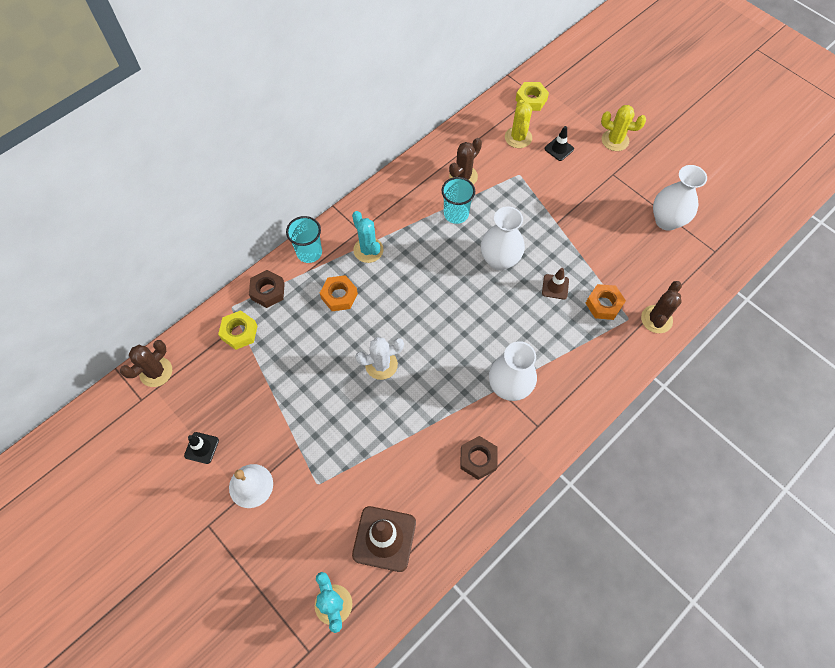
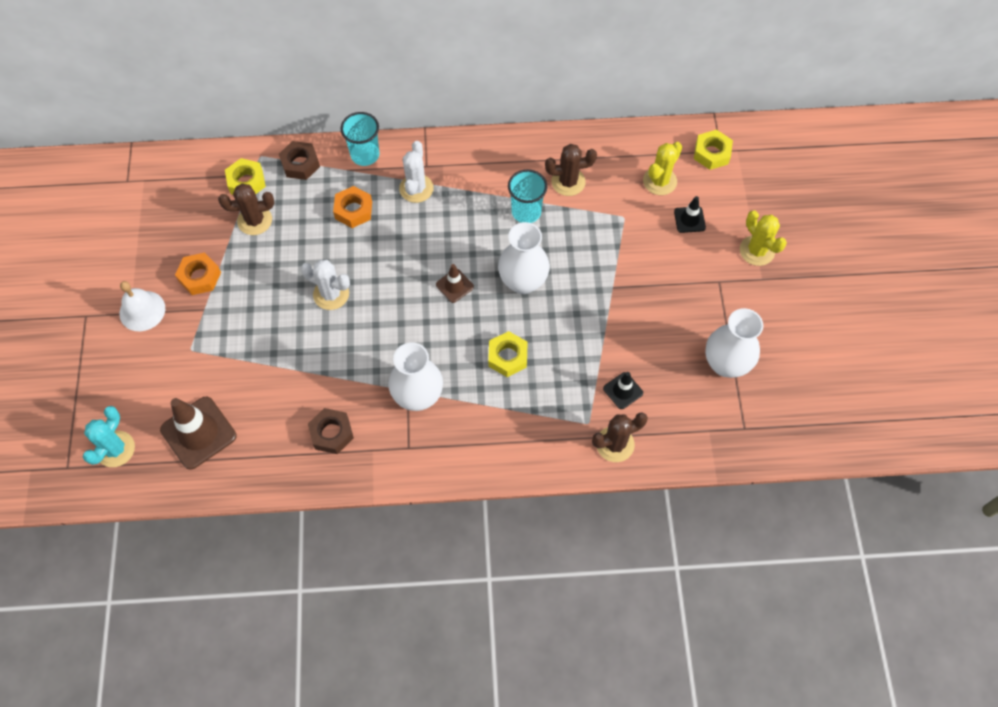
camera: 40 degrees right, 0 degrees up
(156, 372) = (157, 167): brown cactus -> brown cactus (255, 220)
(201, 448) = (134, 253): black traffic cone -> black traffic cone (623, 391)
(368, 250) = (416, 188): turquoise cactus -> white cactus
(539, 316) = (507, 357): none -> yellow nut
(555, 287) = (549, 343): brown traffic cone -> brown traffic cone (454, 286)
(603, 304) = (578, 393): orange nut -> orange nut (200, 277)

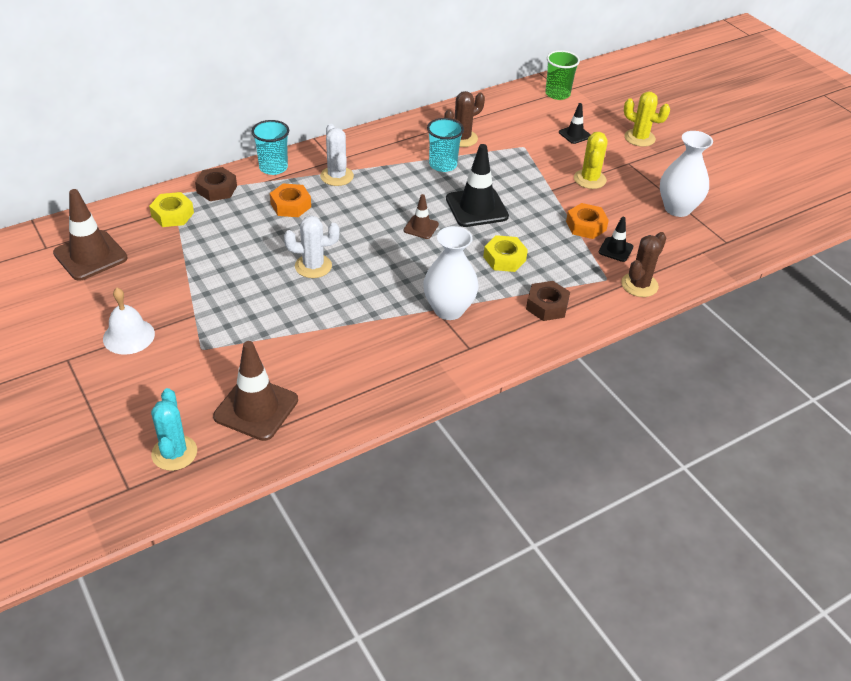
camera: 30 degrees left, 20 degrees down
(156, 205) = (90, 256): none -> brown traffic cone
(200, 277) = (173, 293): orange nut -> orange nut (586, 226)
(255, 220) = (200, 238): brown cactus -> none
(331, 433) = (390, 362): brown nut -> brown nut (547, 306)
(523, 281) = (476, 208): white vase -> black traffic cone
(659, 181) = (533, 119): yellow cactus -> yellow cactus (589, 179)
(711, 153) = (557, 94): yellow nut -> green cup

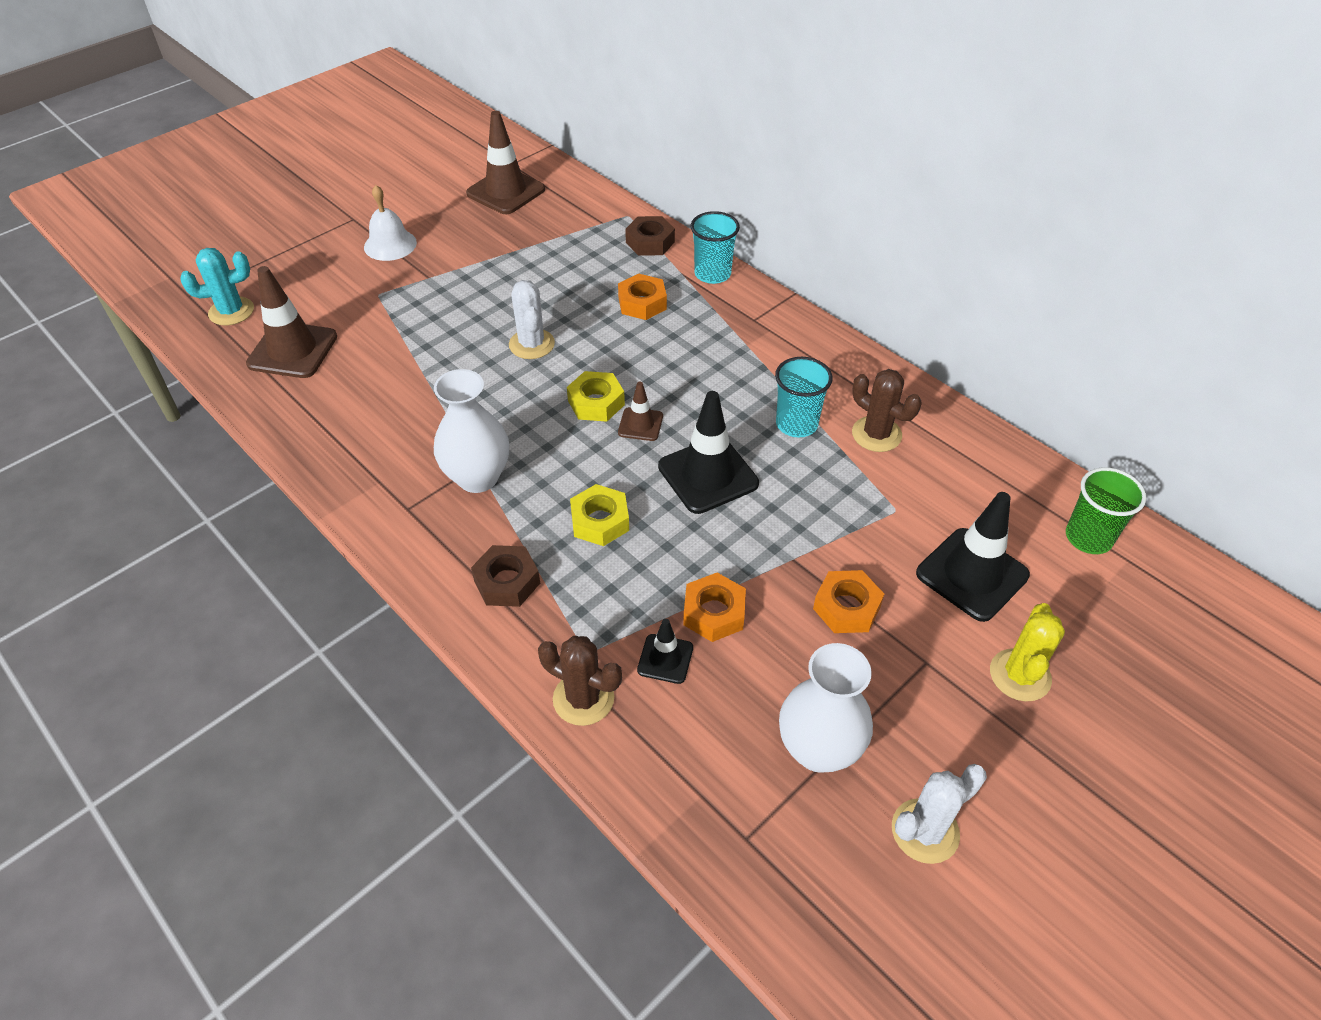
camera: 80 degrees right, 5 degrees up
(172, 215) = (591, 224): yellow nut -> yellow nut (596, 402)
(337, 176) = (719, 328): white cactus -> white cactus (925, 831)
(575, 134) = (972, 574): black traffic cone -> black traffic cone, size x1.89
(589, 179) = (846, 607): yellow cactus -> orange nut

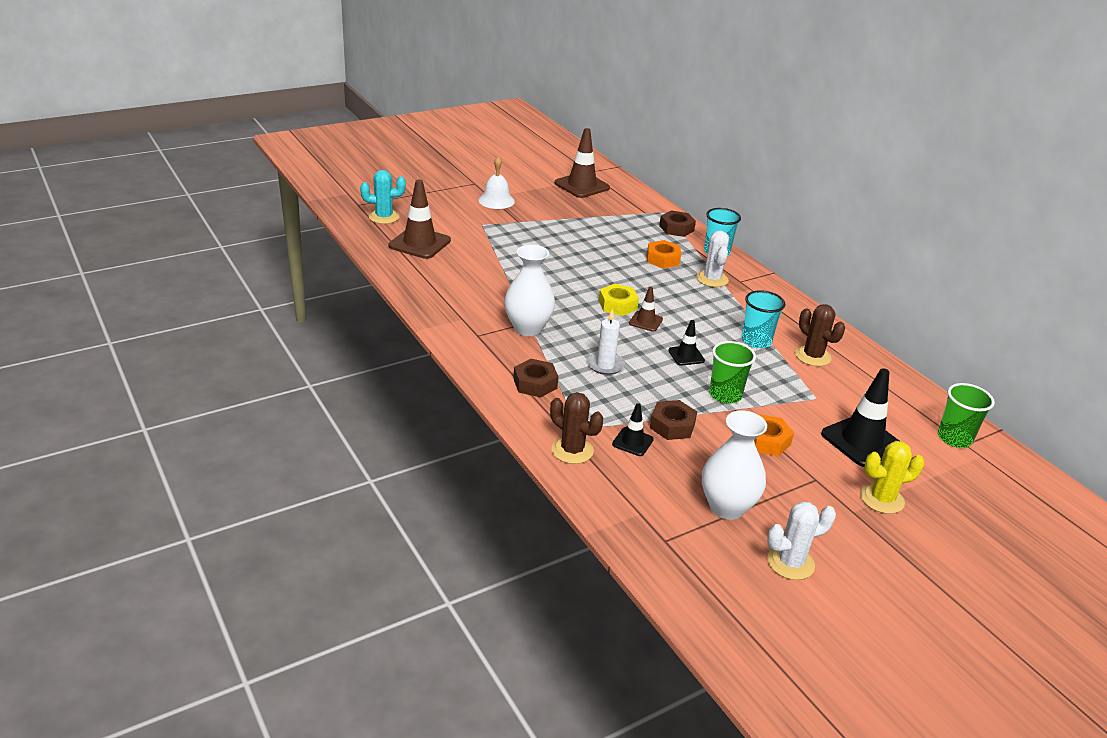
camera: 10 degrees right, 15 degrees down
(532, 344) = (580, 267): white cactus -> white cactus (712, 279)
(600, 521) = (605, 365): yellow nut -> white candle
(708, 475) = (686, 355): black traffic cone -> black traffic cone, size x0.53
(714, 613) = (672, 425): orange nut -> brown nut
(775, 536) = (725, 395): none -> green cup
(1020, 675) = (882, 499): yellow cactus -> yellow cactus turned 45 degrees clockwise

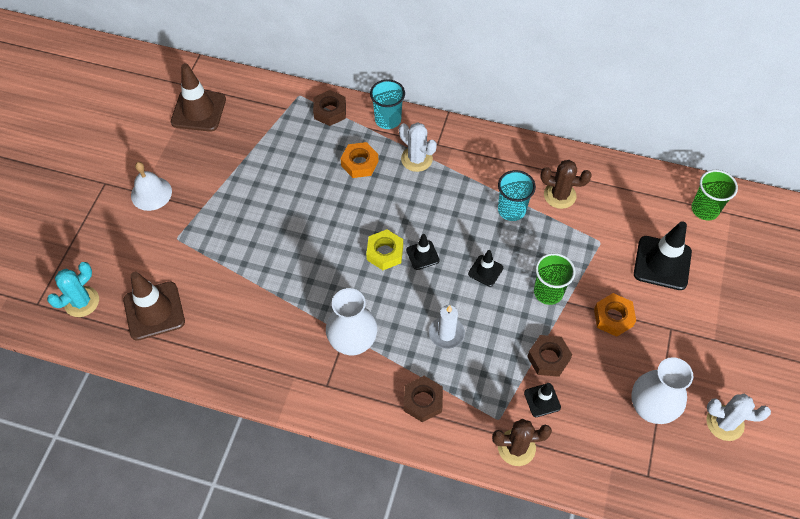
camera: 40 degrees left, 25 degrees up
(645, 321) = (422, 255): brown traffic cone -> black traffic cone
(790, 562) = (725, 423): white cactus -> white cactus turned 75 degrees clockwise
(882, 499) = (718, 311): yellow cactus -> none

